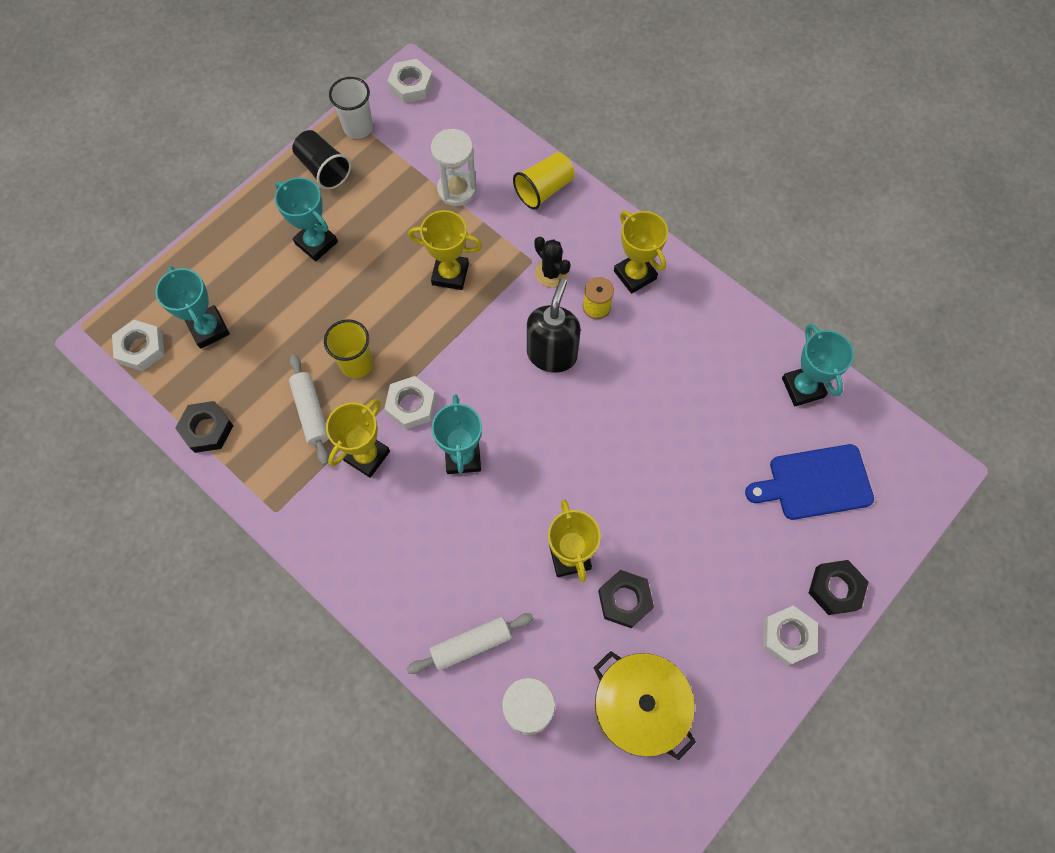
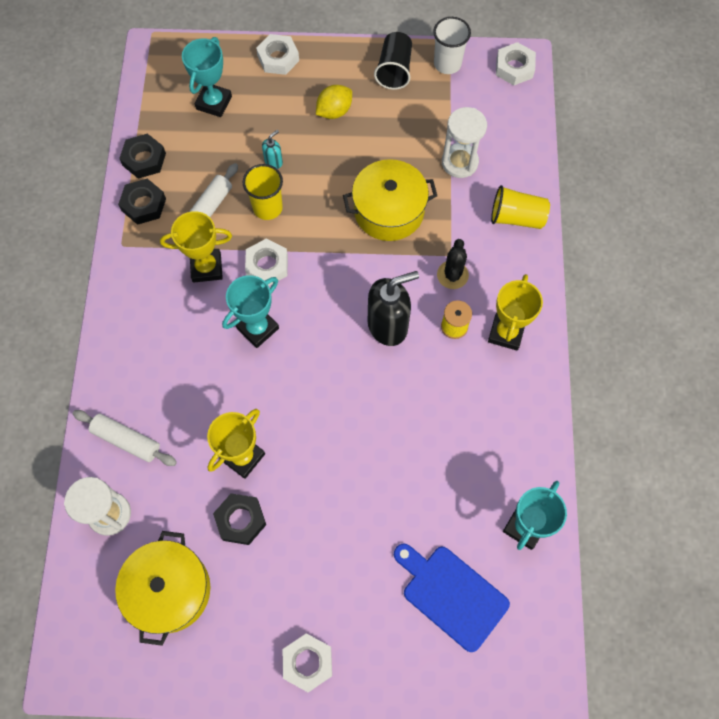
camera: 50 degrees right, 0 degrees up
(141, 348) = (166, 77): white nut -> white nut (278, 58)
(316, 243) = (334, 111): turquoise trophy -> yellow lemon
(317, 325) = (273, 161): none -> turquoise soap dispenser
(450, 274) = (389, 211): yellow trophy -> yellow pot
(835, 589) = (376, 673): black nut -> black nut (143, 205)

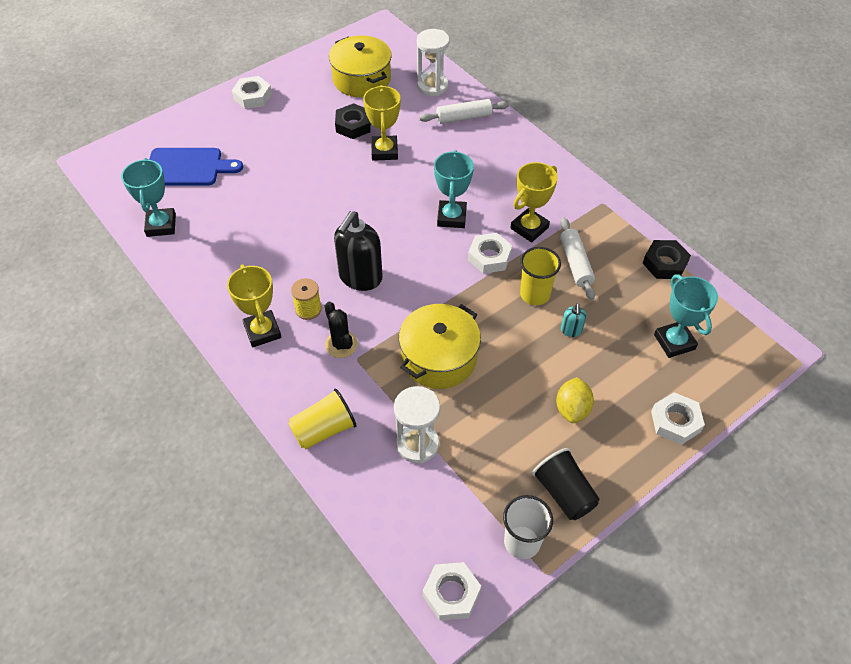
camera: 140 degrees right, 15 degrees down
(143, 205) = (623, 235): black nut -> none

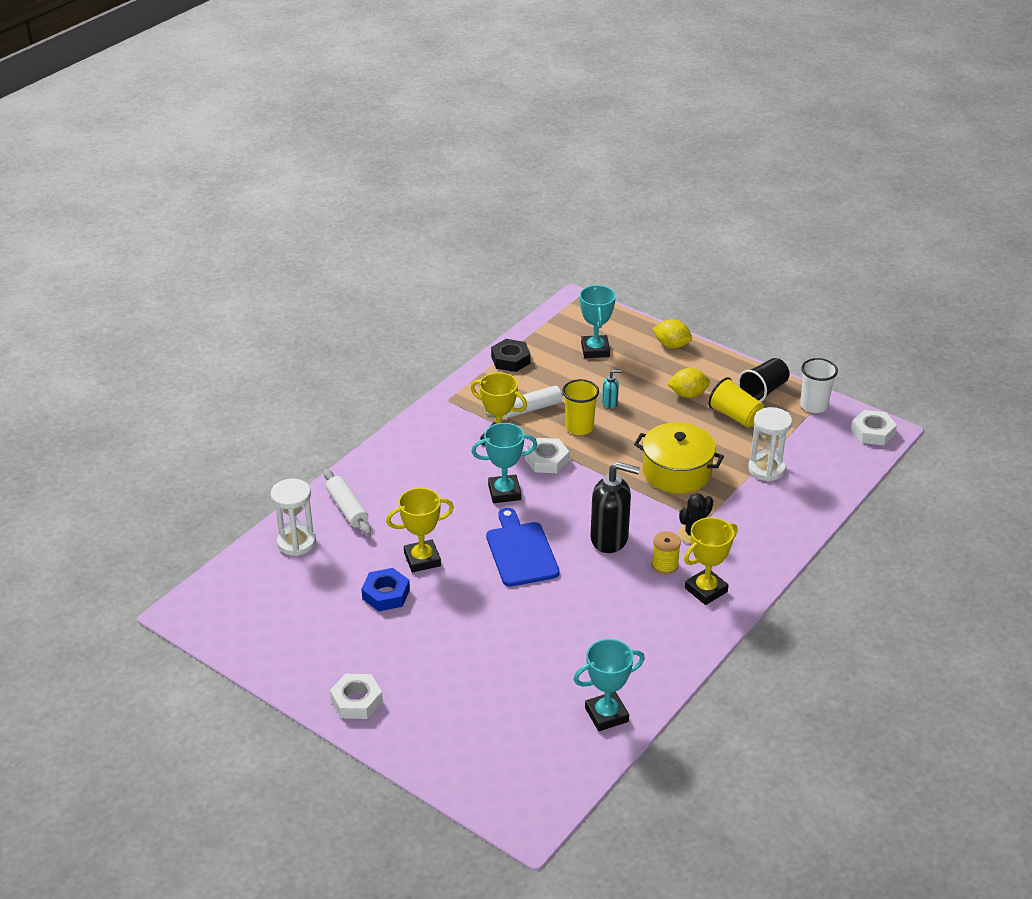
camera: 105 degrees left, 15 degrees down
(188, 167) = (506, 723): blue cutting board -> blue cutting board (521, 551)
(324, 430) = (784, 524): yellow cup -> yellow cup (735, 416)
(353, 125) = (386, 594): black nut -> blue nut
(362, 79) = (297, 606): yellow pot -> none
(674, 342) = (595, 350): turquoise trophy -> turquoise trophy turned 60 degrees counterclockwise
(675, 422) = (671, 345): white nut -> yellow lemon

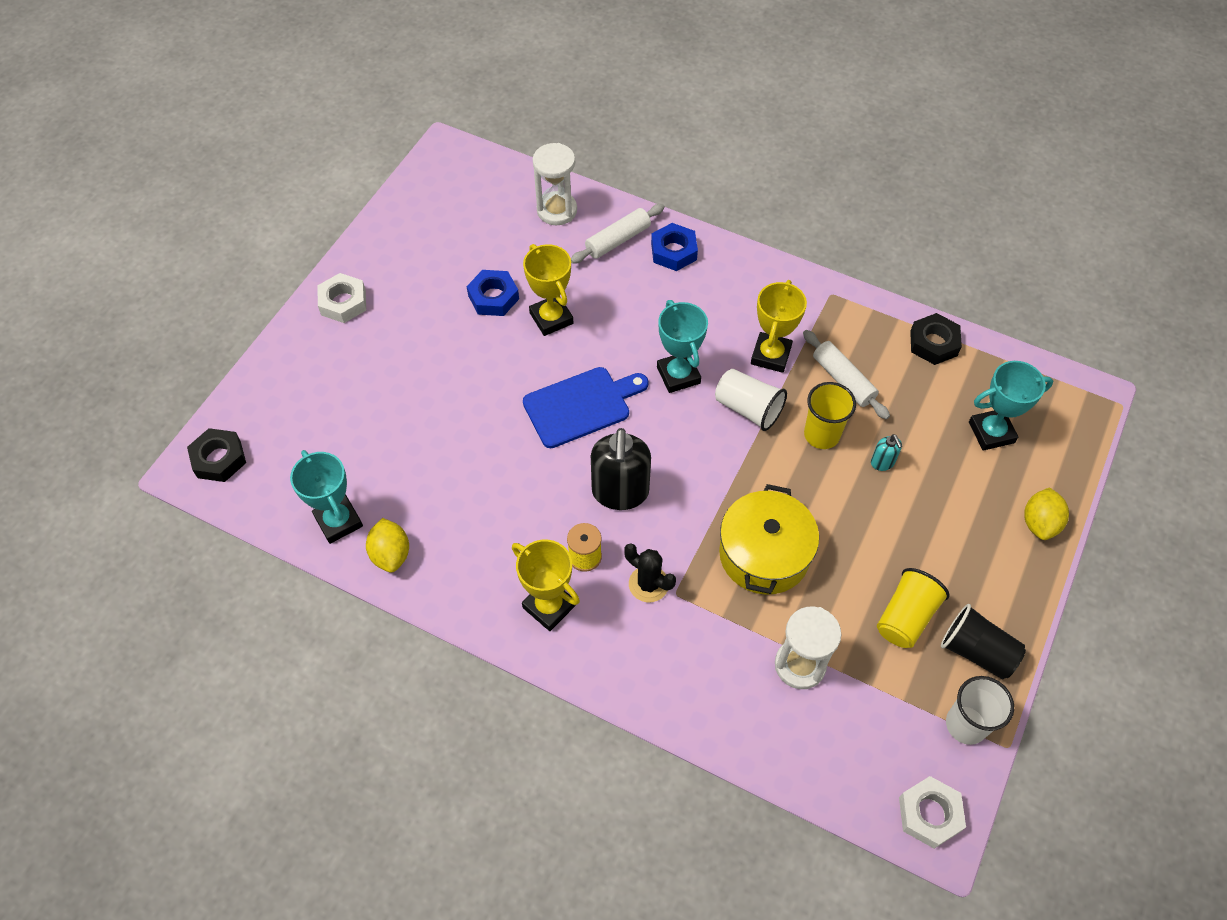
camera: 80 degrees right, 20 degrees up
(373, 477) = (673, 251): none -> blue nut
(521, 801) = (219, 459): none -> black nut
(546, 460) = (748, 408): white nut -> white cup
(688, 394) = (933, 553): yellow lemon -> yellow lemon (391, 554)

